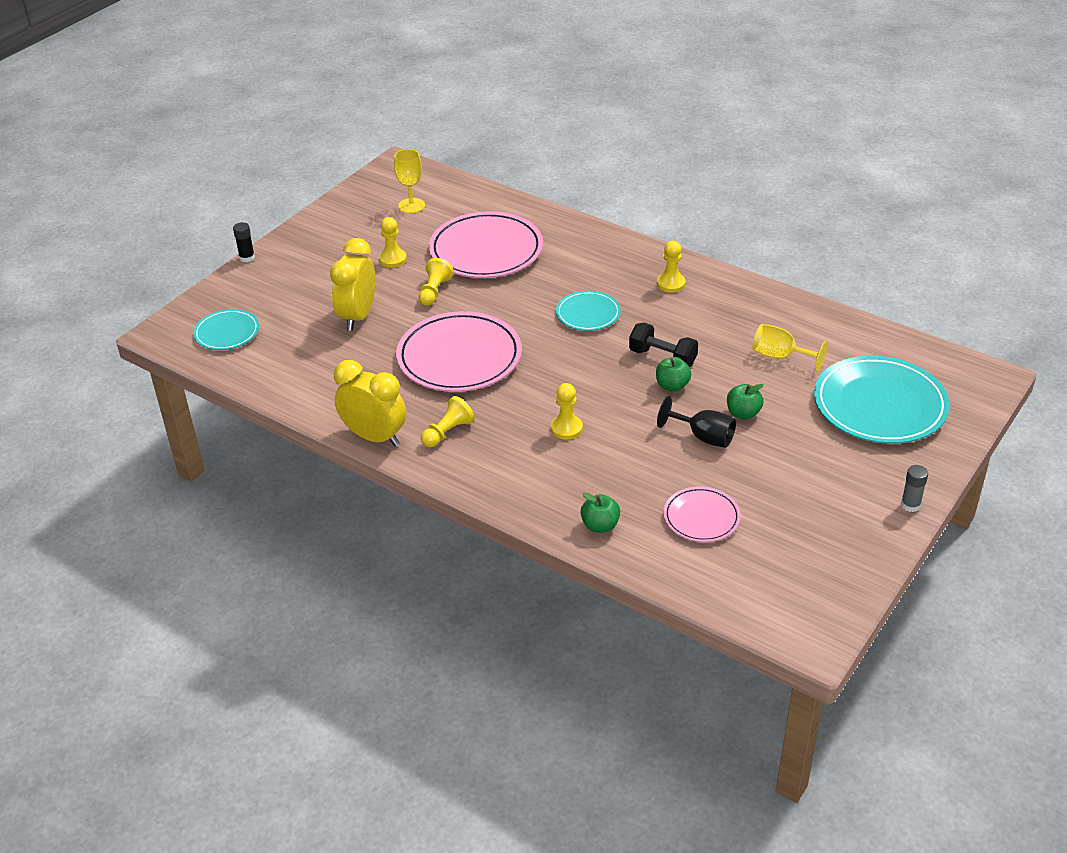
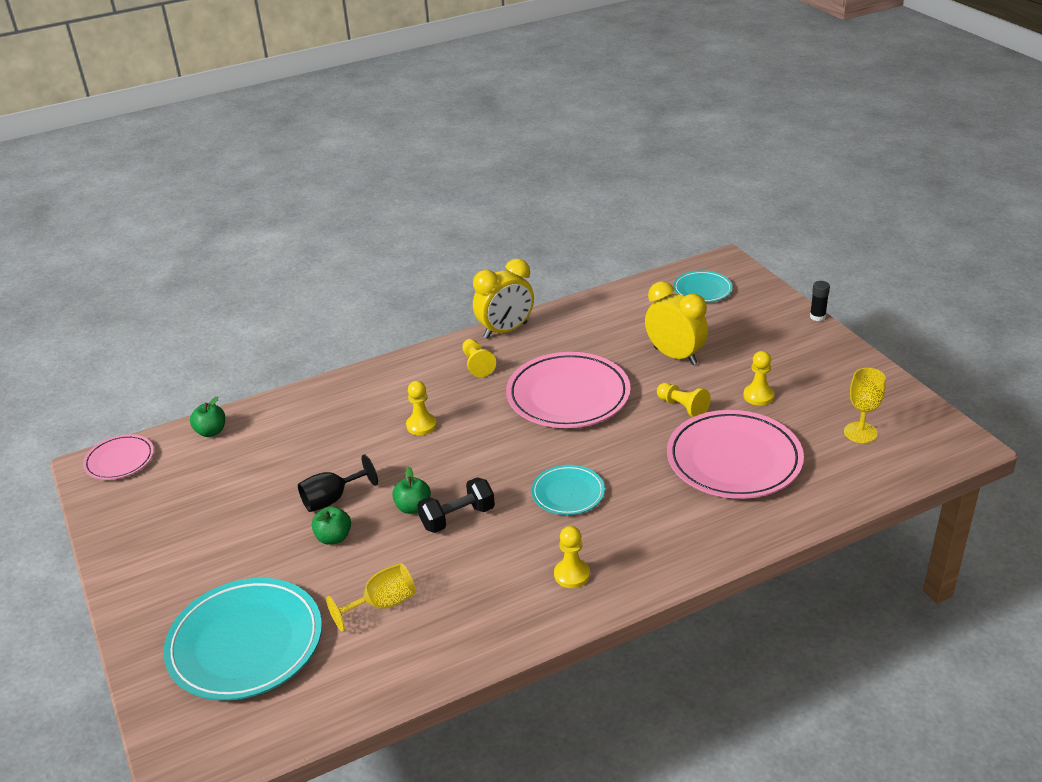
camera: 120 degrees right, 5 degrees down
(600, 525) = (302, 407): green apple -> green apple (211, 431)
(701, 517) = (252, 460): pink plate -> pink plate (119, 460)
(910, 505) = (123, 591): grey glue stick -> none

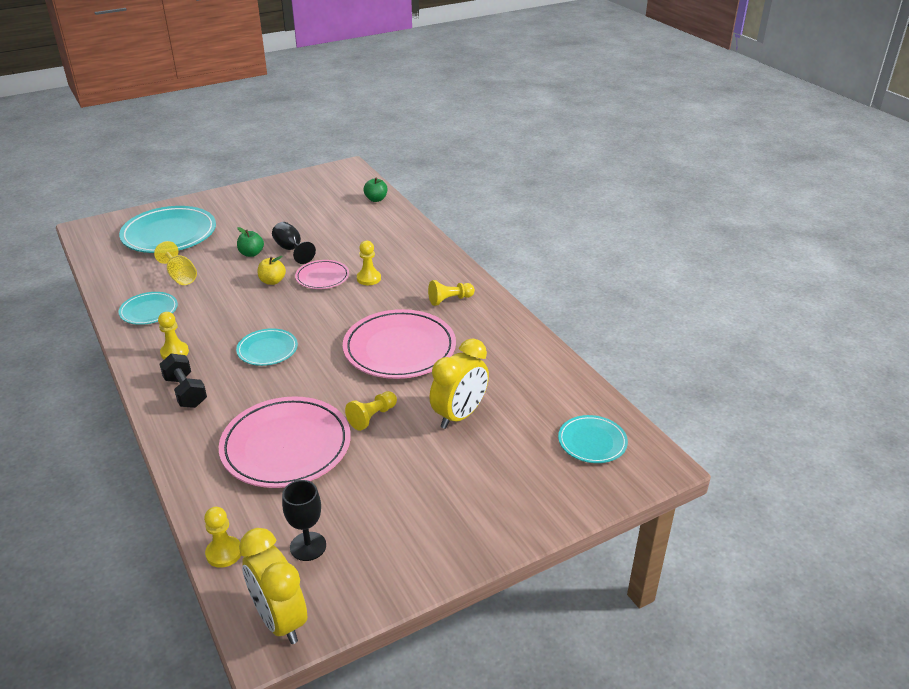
camera: 85 degrees right, 0 degrees up
(119, 460) = (351, 175): pink plate -> pink plate (322, 277)
(413, 507) = (272, 281): green apple -> yellow apple
(457, 518) = (255, 300): black dumbbell -> black dumbbell (185, 392)
(471, 621) = (149, 311): none -> turquoise plate
(505, 331) = (503, 312): yellow clock -> yellow clock (280, 620)
(758, 396) = (384, 471): yellow pawn -> yellow pawn (224, 553)
(817, 316) = (541, 538): black glue stick -> none
(860, 432) = (308, 546): yellow goblet -> black goblet

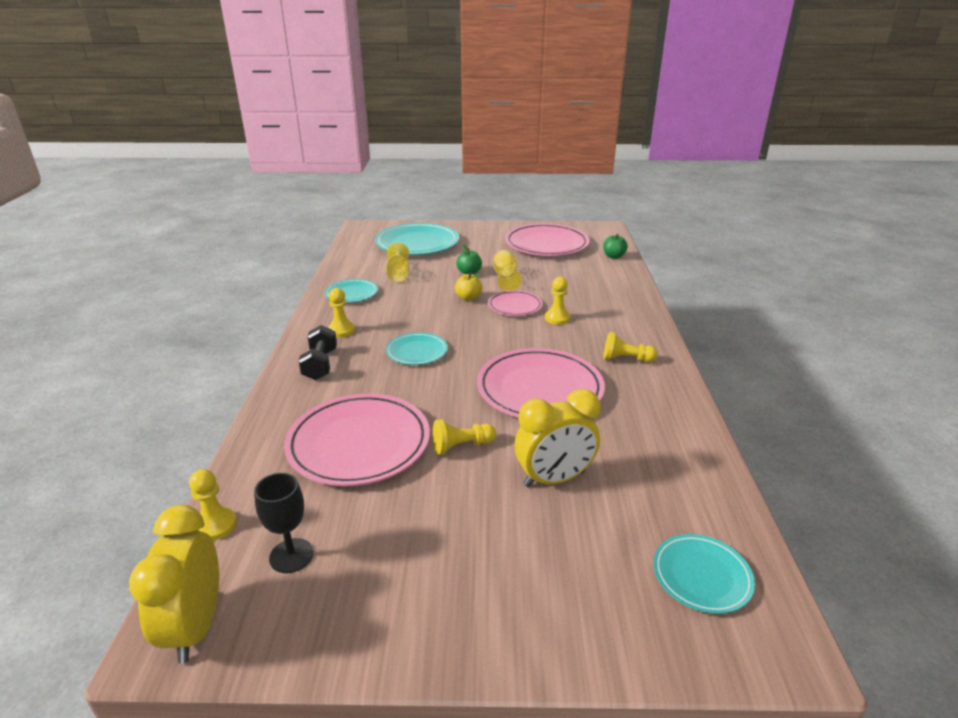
camera: 30 degrees right, 5 degrees down
(291, 249) = (505, 277): black goblet -> yellow goblet
(304, 201) = (546, 244): none -> pink plate

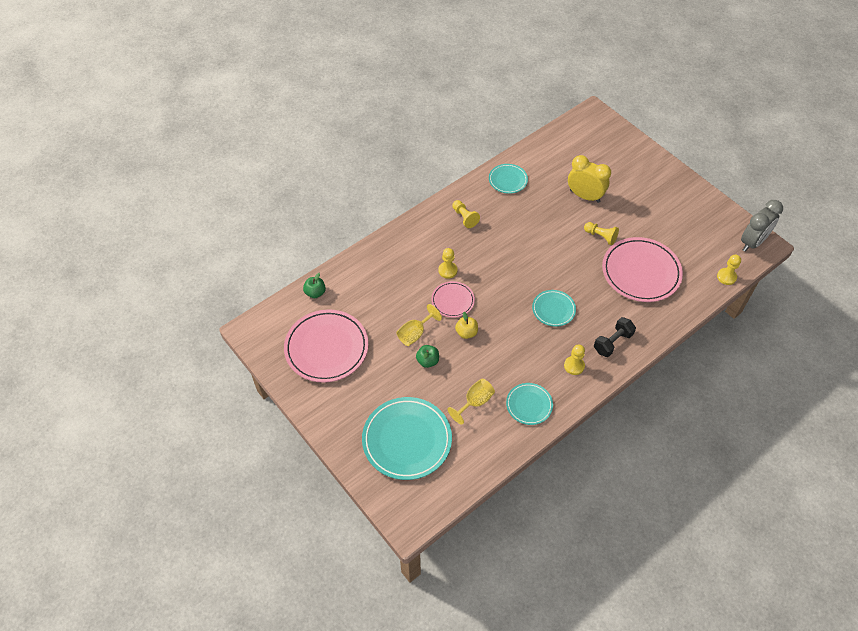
camera: 130 degrees left, 25 degrees up
(195, 626) = (752, 242): yellow clock -> grey clock
(291, 555) = (706, 243): black goblet -> none
(540, 389) = (529, 235): pink plate -> none
(701, 576) = (586, 138): turquoise plate -> turquoise plate (508, 180)

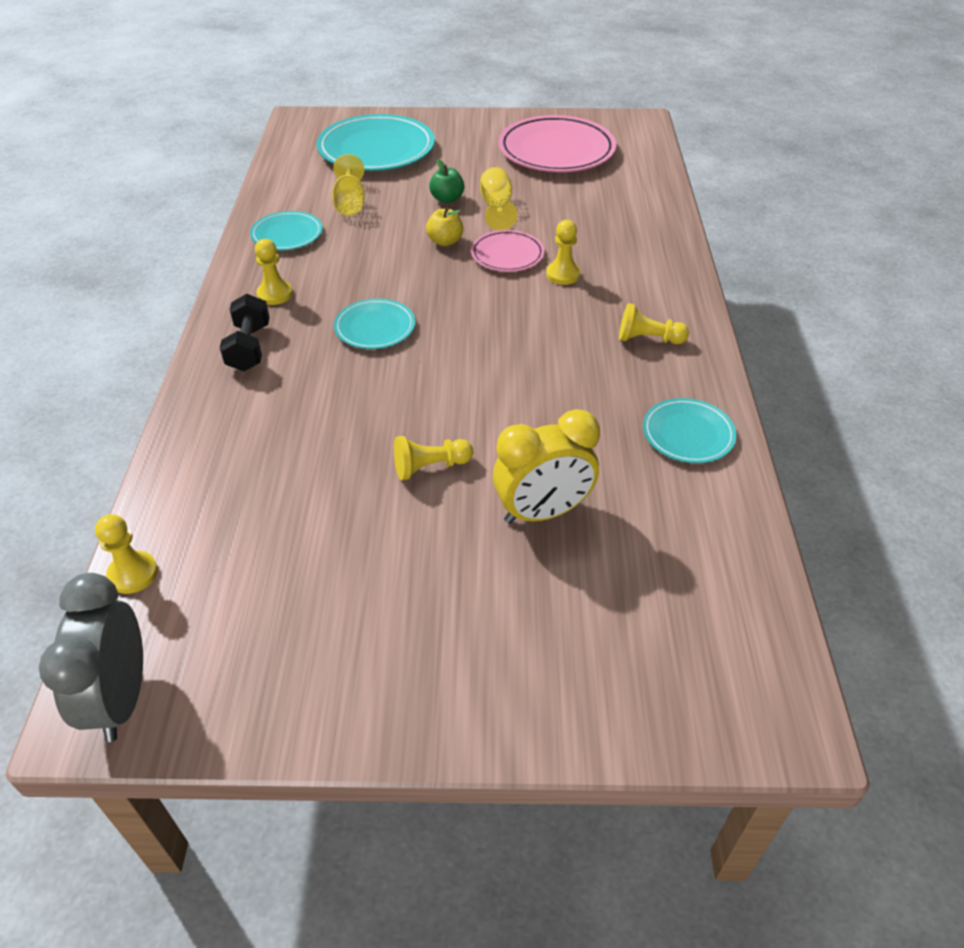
camera: 130 degrees right, 10 degrees down
(315, 293) = (648, 171): green apple -> none
(641, 272) = (302, 463): pink plate -> none

